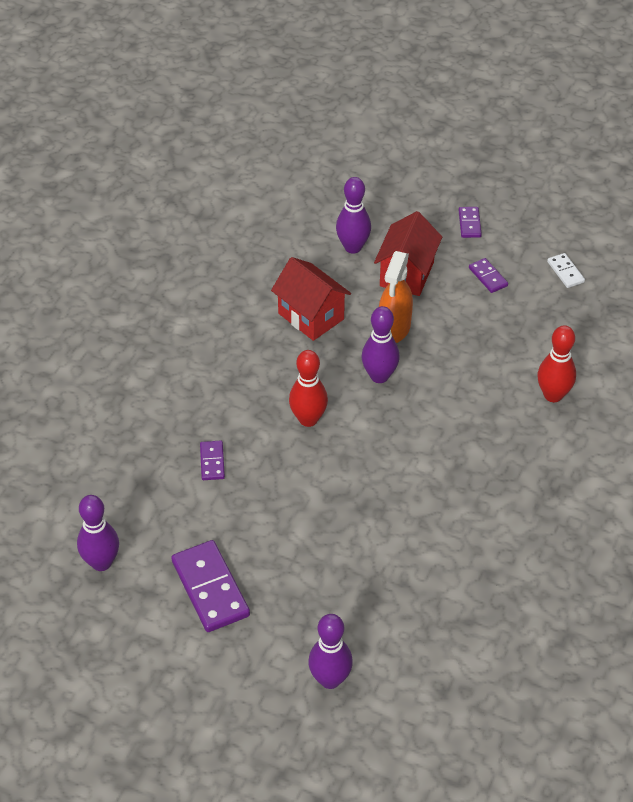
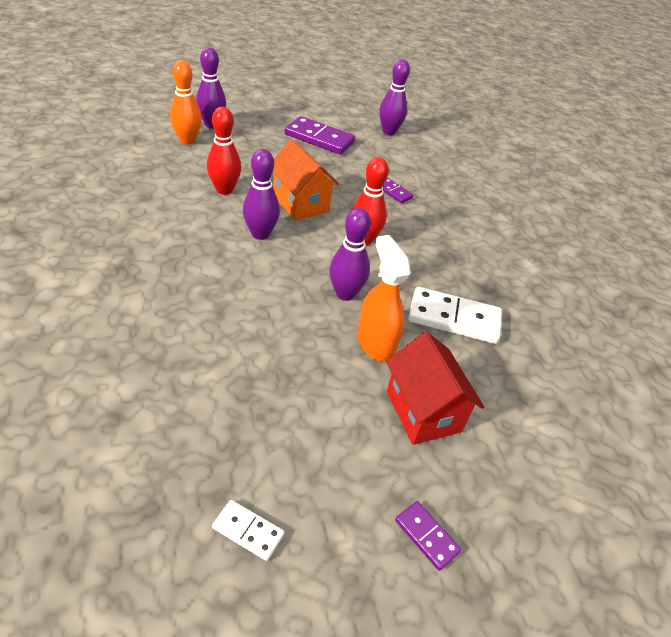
camera: 135 degrees right, 5 degrees down
(311, 316) = (453, 318): red house -> white domino
(330, 492) = (300, 203): none -> orange house
(353, 247) = (504, 413): purple bowling pin -> purple bowling pin (260, 234)
(384, 657) = (187, 140): none -> orange bowling pin
(488, 277) = (338, 460): purple domino -> none
(553, 395) = (169, 350): red bowling pin -> red bowling pin (224, 190)

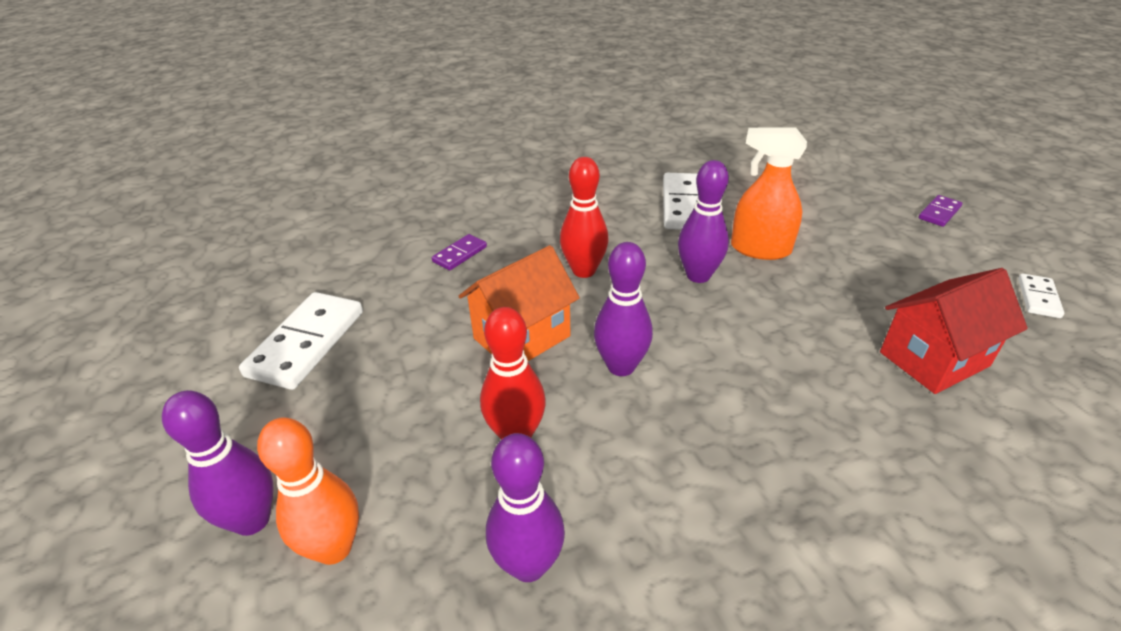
camera: 90 degrees left, 5 degrees down
(319, 138) = (307, 343): purple domino -> white domino
(375, 343) = (760, 249): orange spray bottle -> orange spray bottle turned 45 degrees clockwise
(389, 131) = (275, 269): purple bowling pin -> purple bowling pin (528, 565)
(423, 411) = (822, 218): red house -> red house (934, 359)

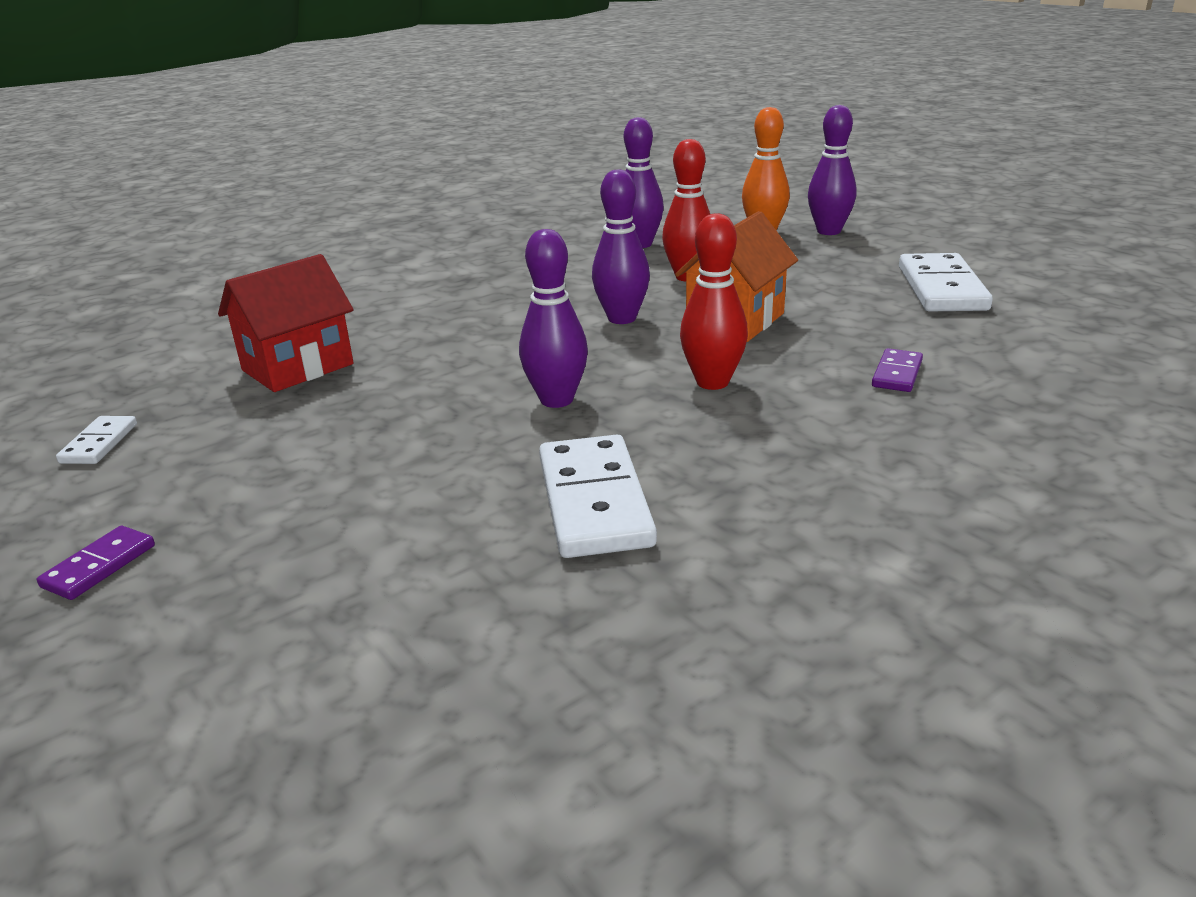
camera: 165 degrees right, 10 degrees down
(760, 249) = (466, 446): orange spray bottle -> none

